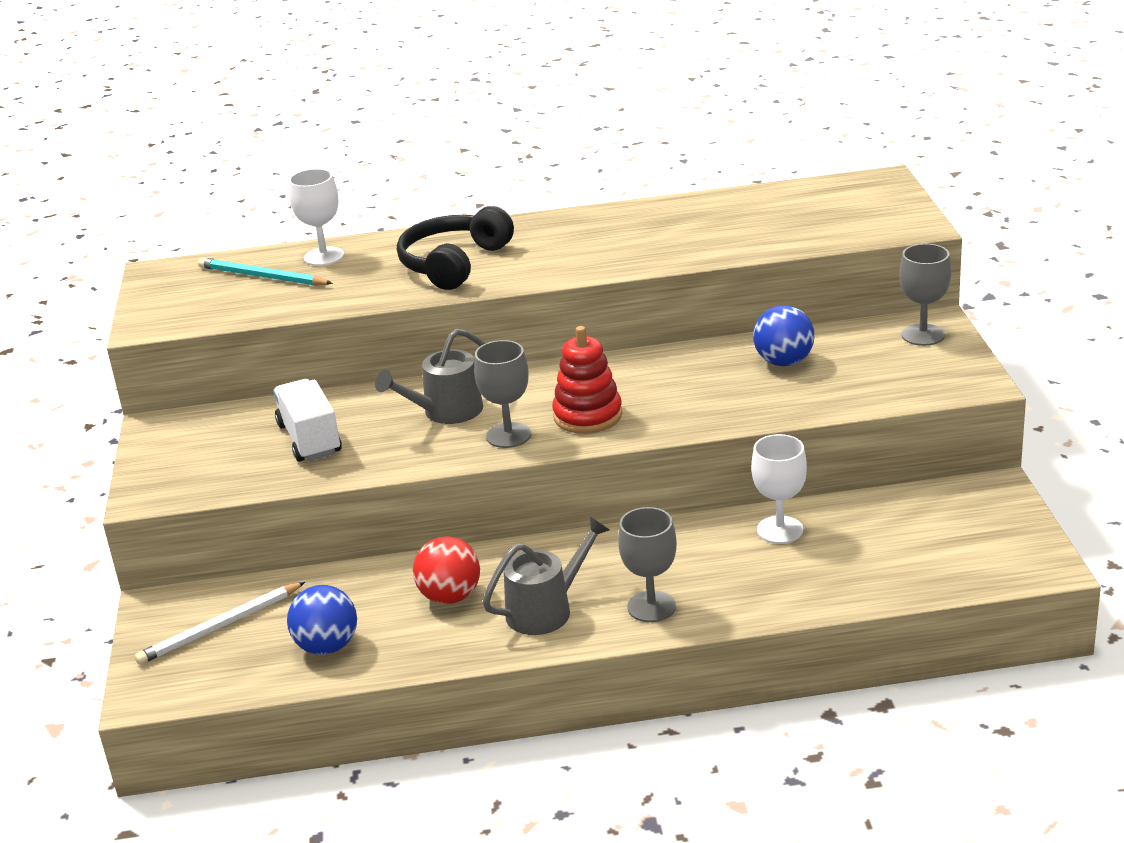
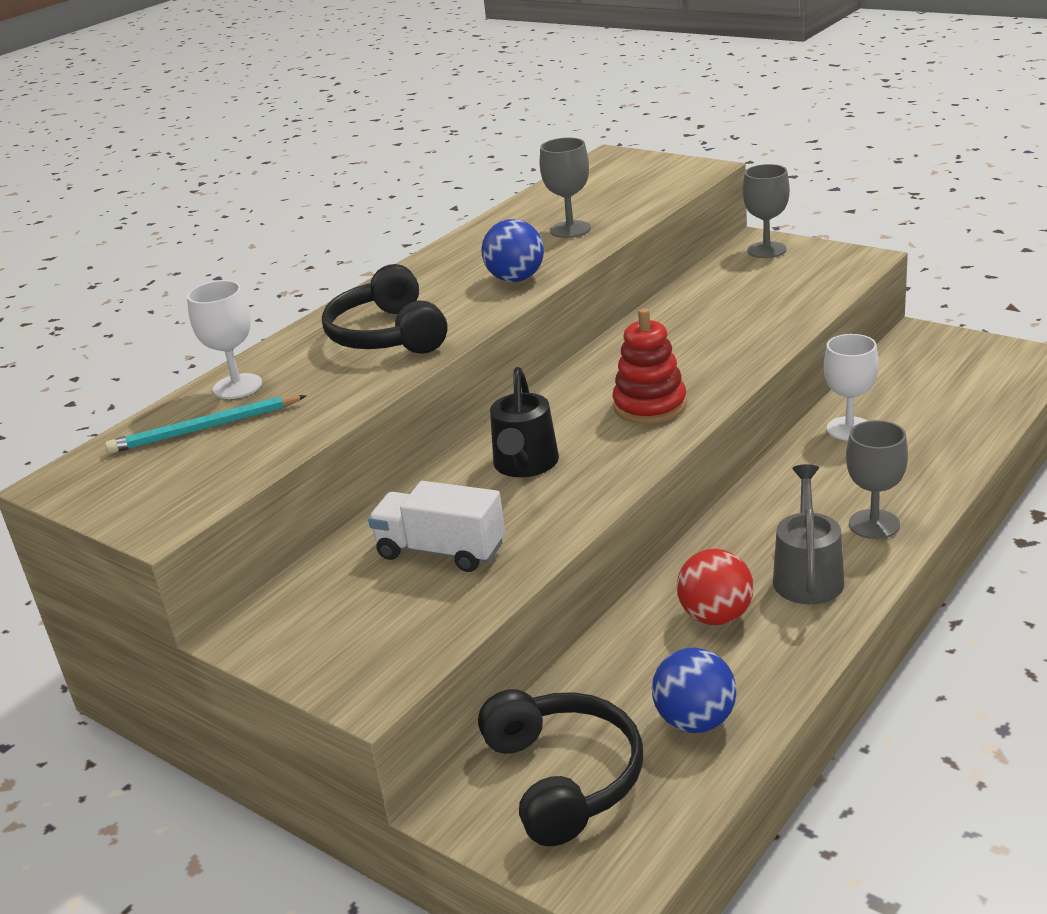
camera: 45 degrees left, 0 degrees up
(220, 626) = (563, 778): white pencil -> black headphones
(446, 412) = (525, 465): grey watering can -> black watering can
(508, 435) = (617, 451): grey goblet -> grey goblet (570, 229)
(784, 362) = (713, 305): blue ball -> blue ball (516, 279)

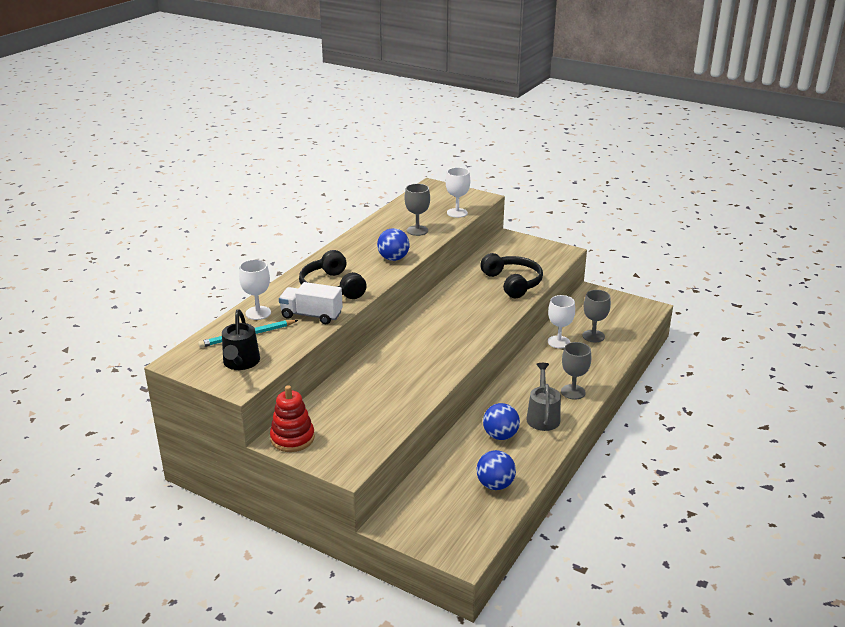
camera: 10 degrees left, 0 degrees up
(441, 551) = (370, 401): white truck -> white truck (311, 315)
(525, 465) = (405, 358): black watering can -> black watering can (241, 363)
(563, 778) = (436, 510): black headphones -> black headphones (512, 283)
(650, 196) = (457, 213): none -> white goblet
(650, 406) = (464, 329): red stacking toy -> red stacking toy (292, 438)
(716, 616) = (500, 436): red ball -> blue ball
(766, 250) = (515, 243): grey goblet -> grey goblet (593, 336)

